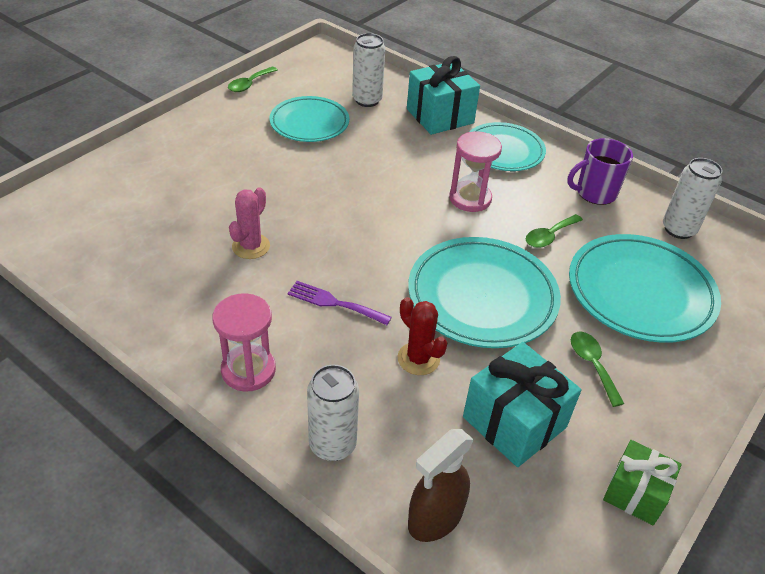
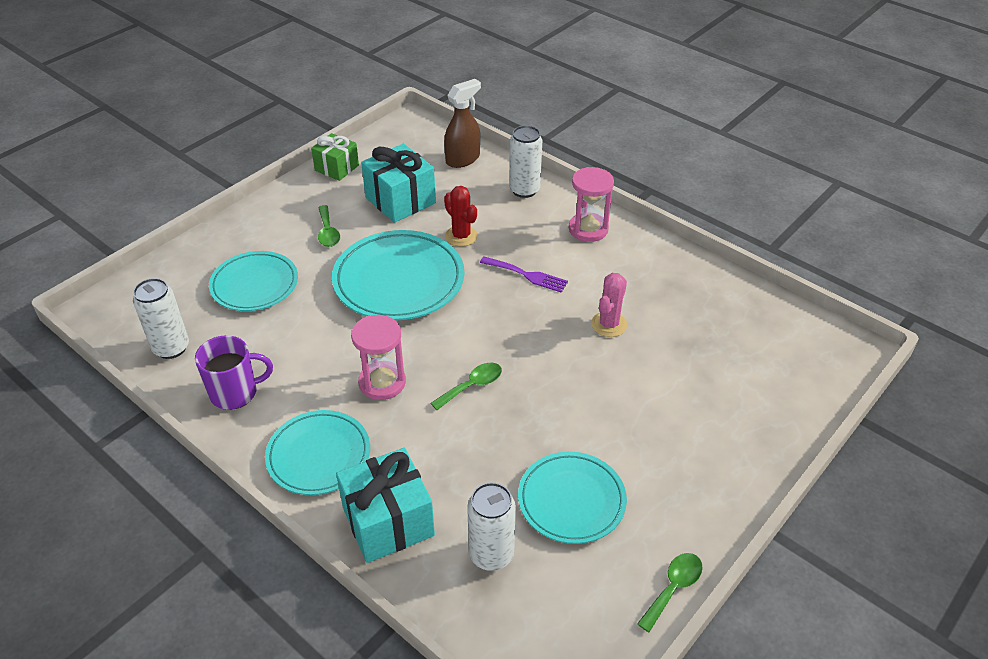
camera: 175 degrees left, 0 degrees up
(549, 236) = (313, 338): green spoon -> green spoon (472, 386)
(640, 293) = (254, 285): turquoise plate -> turquoise plate, size x0.66

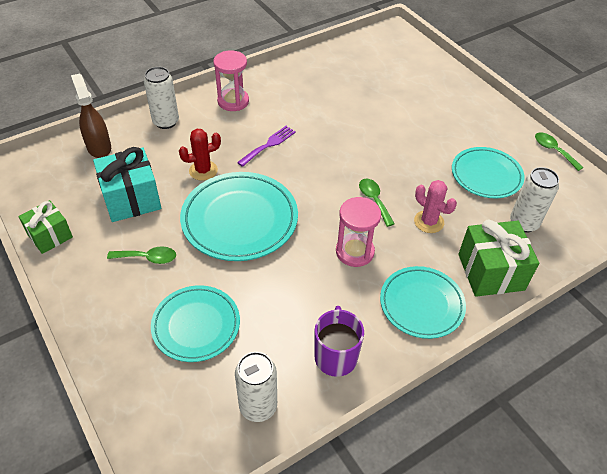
camera: 75 degrees left, 5 degrees up
(388, 521) = (490, 272): turquoise gift -> green gift
(609, 324) = (337, 118): pink cactus -> pink cactus (429, 222)

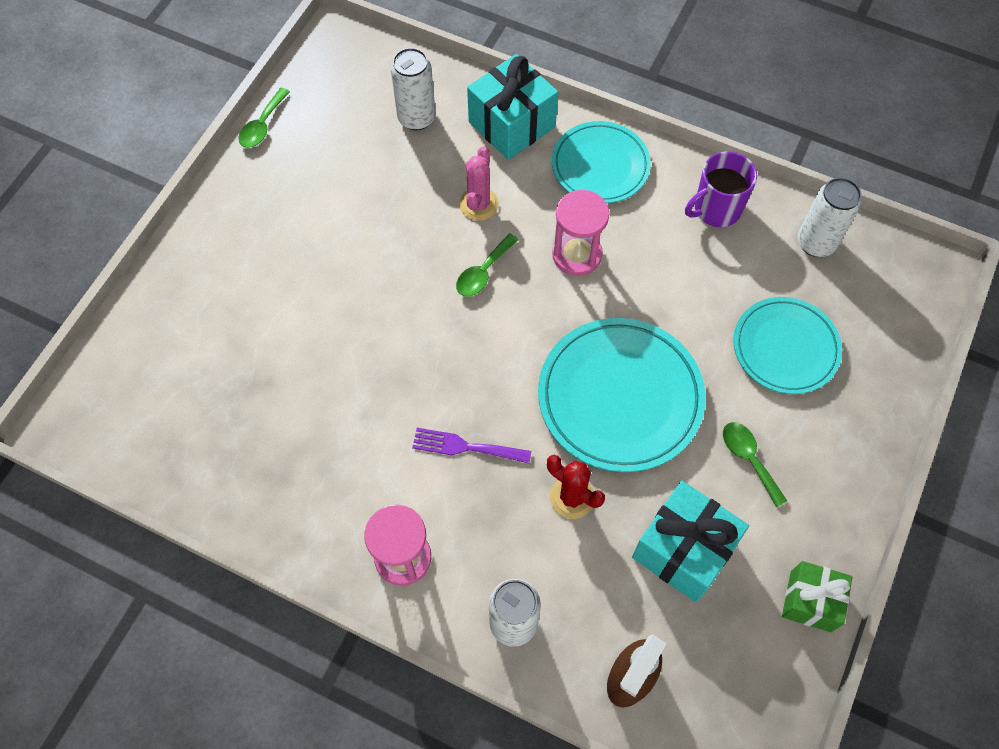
camera: 120 degrees left, 15 degrees up
(486, 175) = (358, 177): turquoise plate -> none
(490, 272) = (512, 124): green gift -> turquoise gift

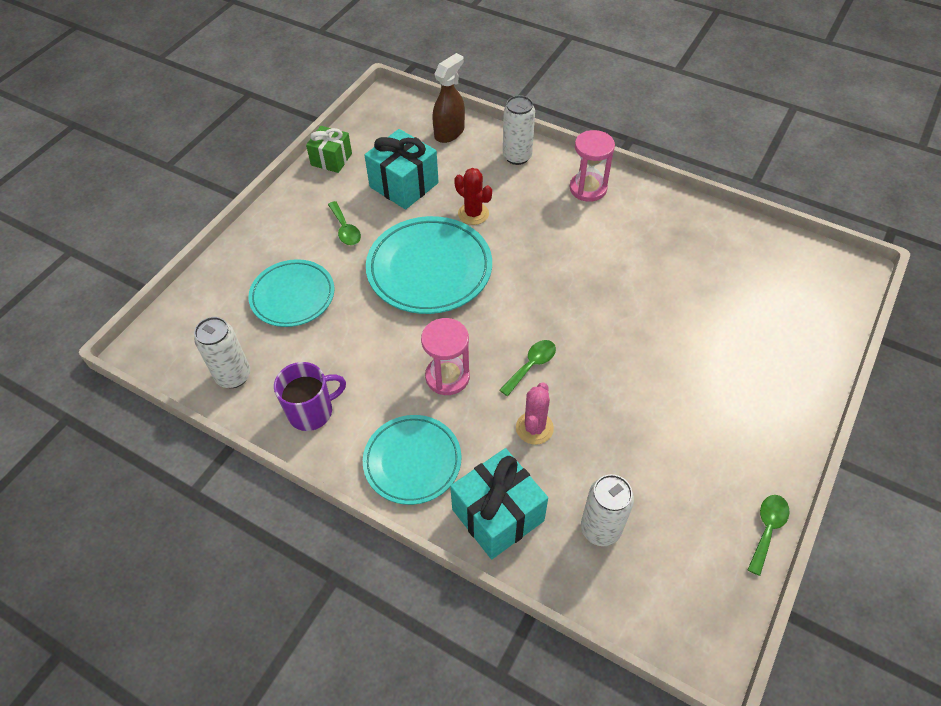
camera: 175 degrees left, 10 degrees down
(465, 447) = (547, 244): purple fork -> none

